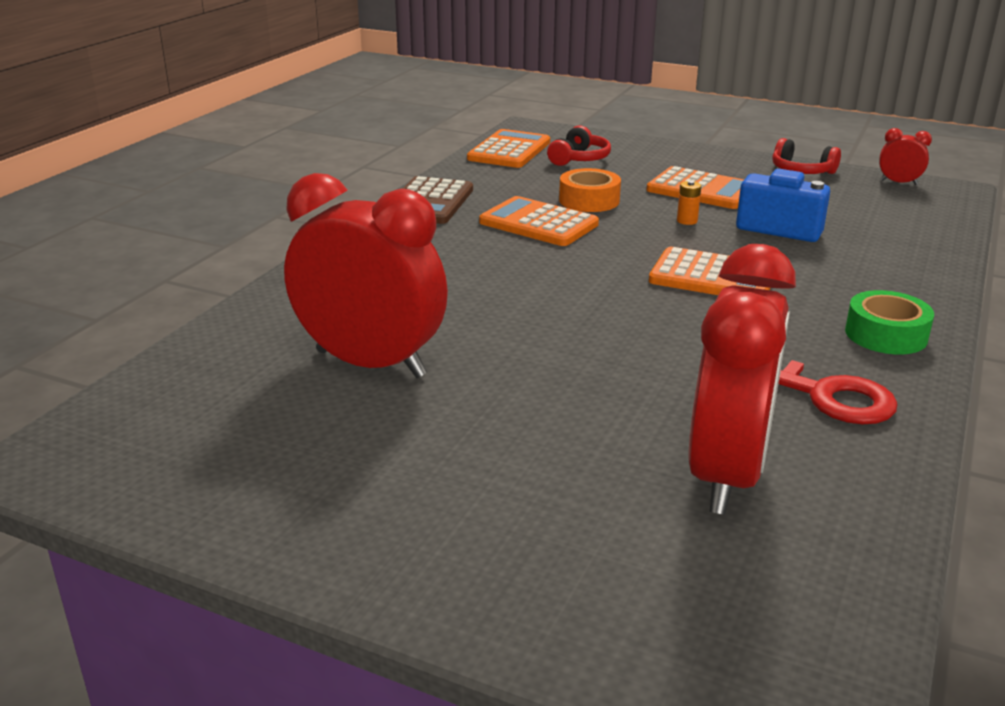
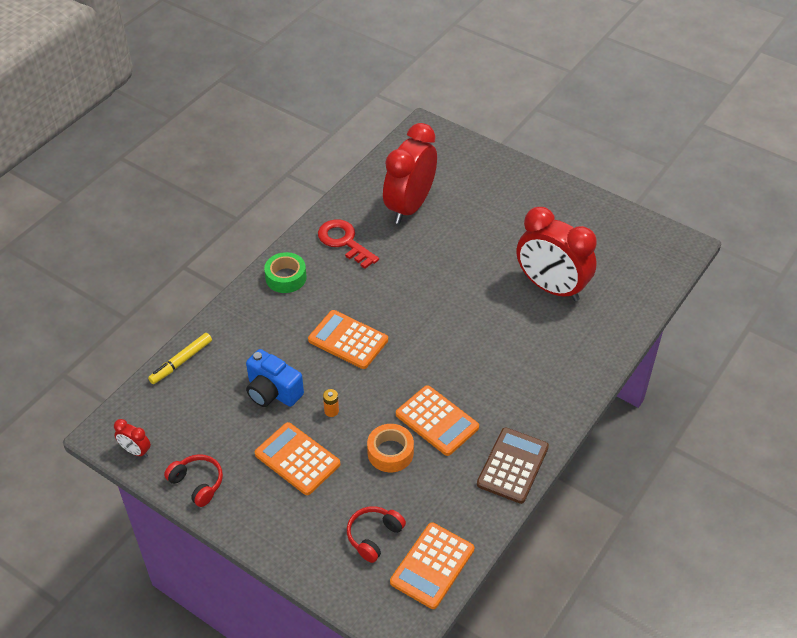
camera: 170 degrees left, 20 degrees up
(938, 241) = (181, 362): none -> yellow marker

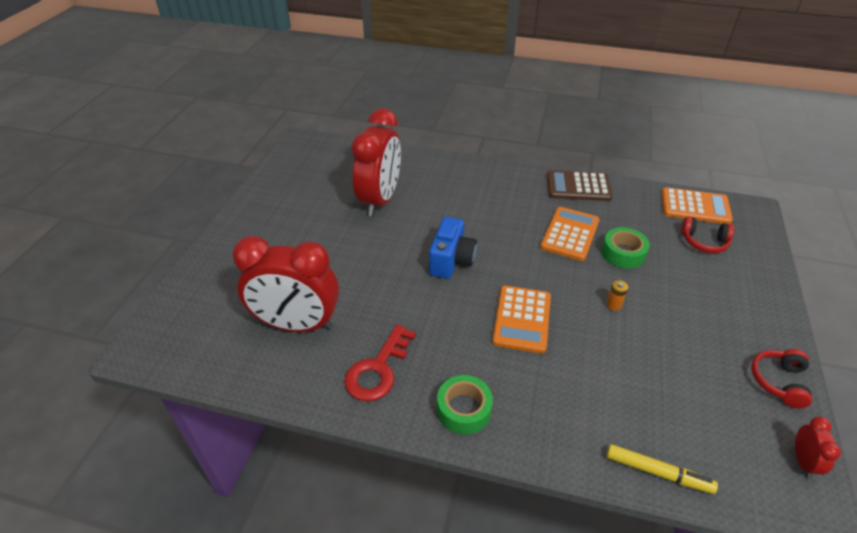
camera: 110 degrees left, 5 degrees down
(272, 392) = (628, 360): blue camera -> blue camera (451, 260)
(297, 459) = (683, 312): orange calculator -> none
(390, 452) = (623, 253): orange tape -> green tape

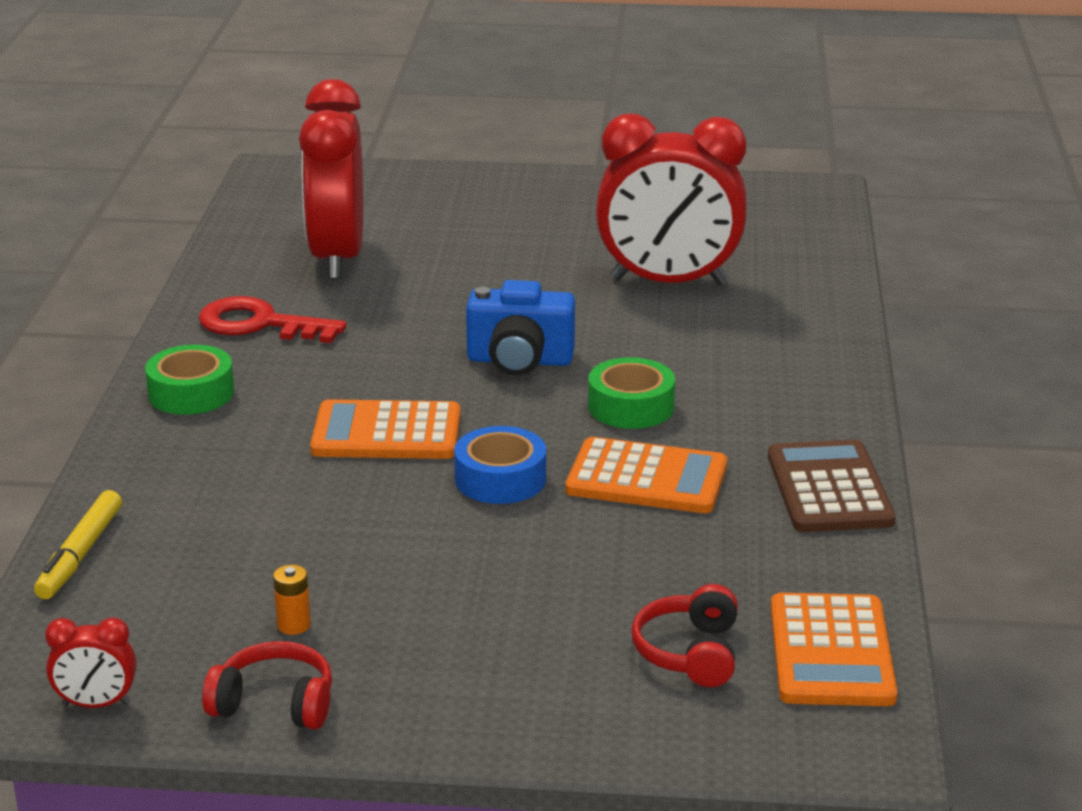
camera: 80 degrees right, 15 degrees down
(570, 281) = (500, 479): none -> blue tape
(613, 305) = (445, 525): orange battery -> orange battery (294, 625)
(623, 253) = (607, 541): green tape -> green tape (631, 407)

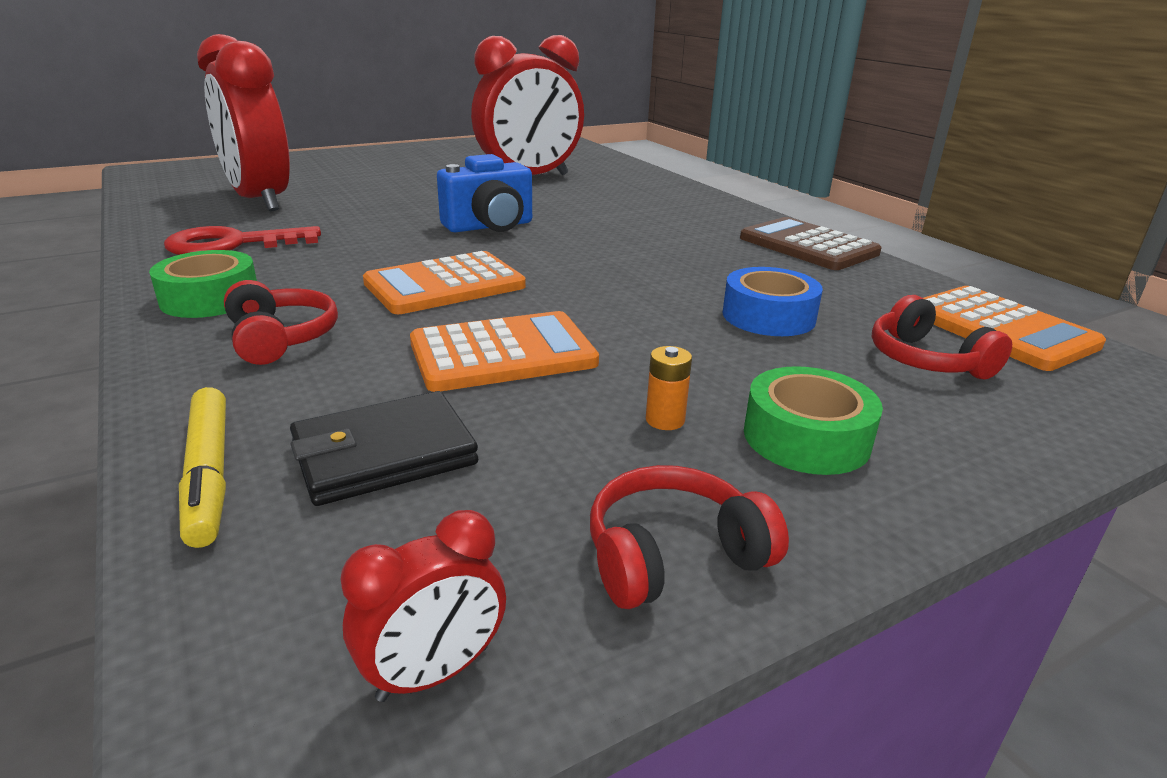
camera: 35 degrees left, 0 degrees up
(185, 578) = (384, 454): none -> black wallet
(206, 454) = (280, 338): none -> red headphones
(294, 625) = (572, 458): orange battery -> orange battery (665, 420)
(500, 479) = (586, 291): blue tape -> blue tape (768, 316)
(631, 407) = (609, 234): green tape -> green tape (806, 437)
(647, 478) = (689, 266): orange calculator -> orange calculator (502, 353)

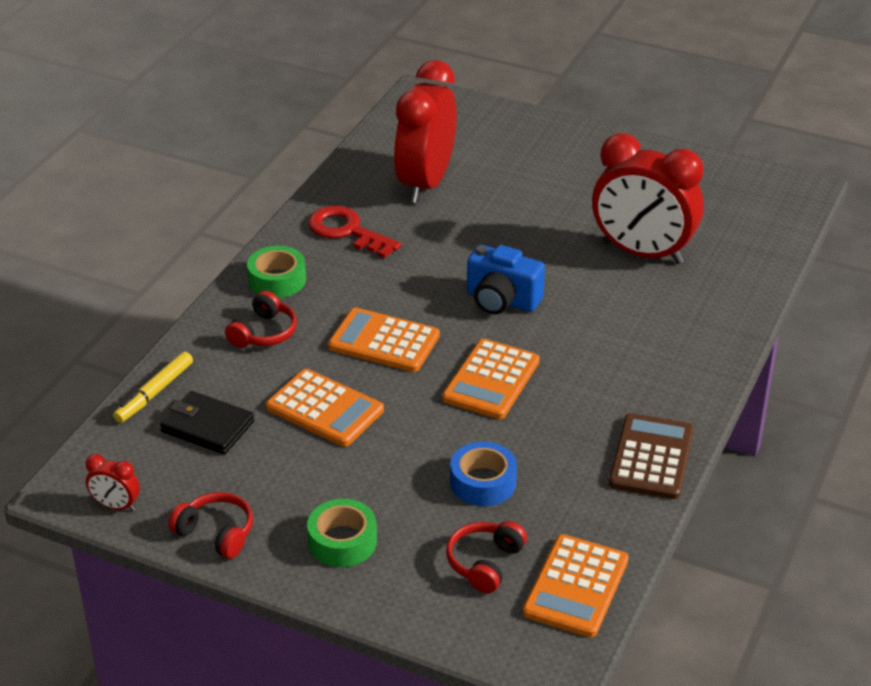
camera: 55 degrees right, 10 degrees up
(600, 263) = (491, 380): none -> orange calculator
(665, 420) = (313, 491): orange battery -> none

